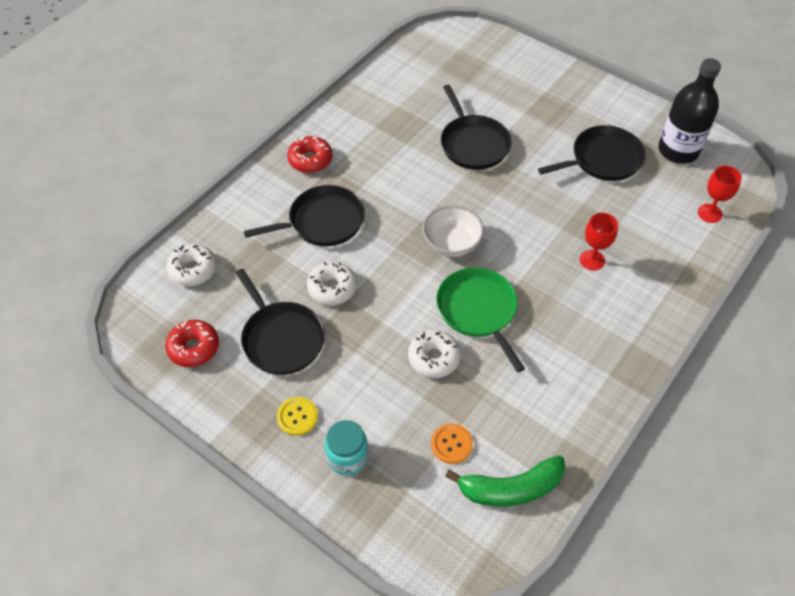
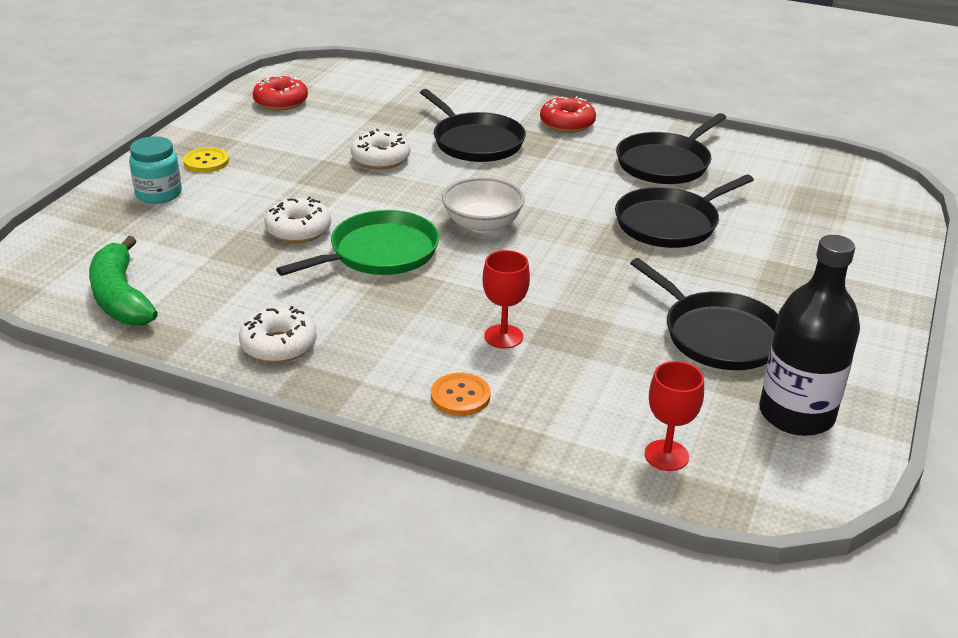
camera: 75 degrees right, 20 degrees down
(193, 270) = (377, 87): white donut -> white donut (279, 345)
(281, 338) = (303, 141): black pan -> black pan (665, 163)
(451, 444) = (179, 253): orange button -> orange button (460, 396)

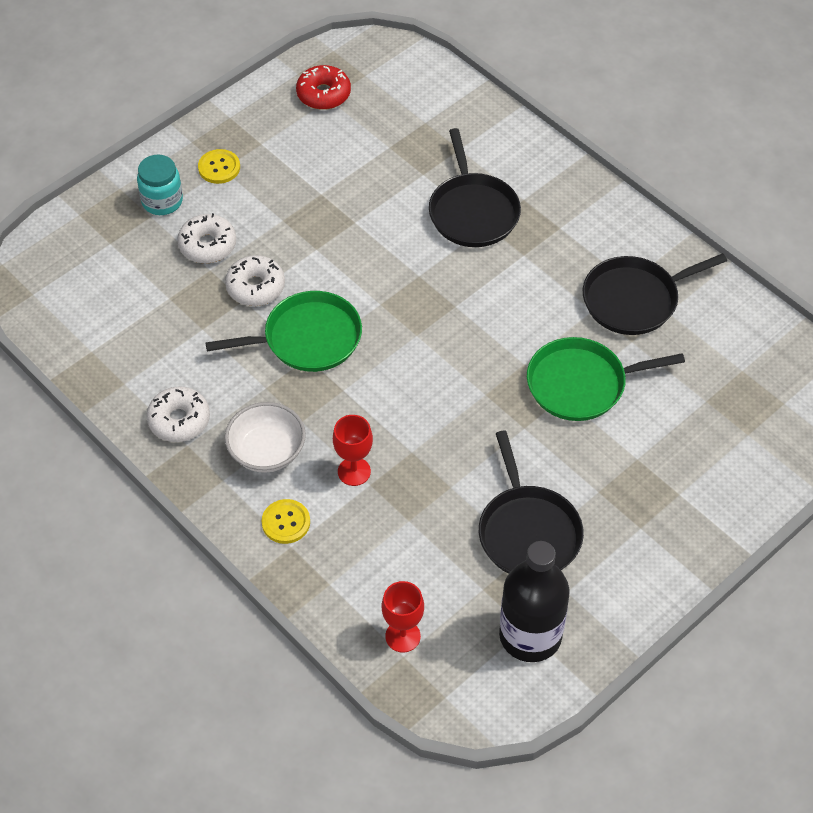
camera: 25 degrees right, 20 degrees up
(121, 297) = (85, 325): green banana -> none
(380, 159) = (372, 210): white donut -> white donut (207, 245)
(460, 396) = (286, 522): orange button -> yellow button
(482, 224) = (413, 330): white bowl -> white bowl (267, 452)
(567, 123) = (577, 209): red donut -> none
(670, 223) = (581, 384): black pan -> green pan

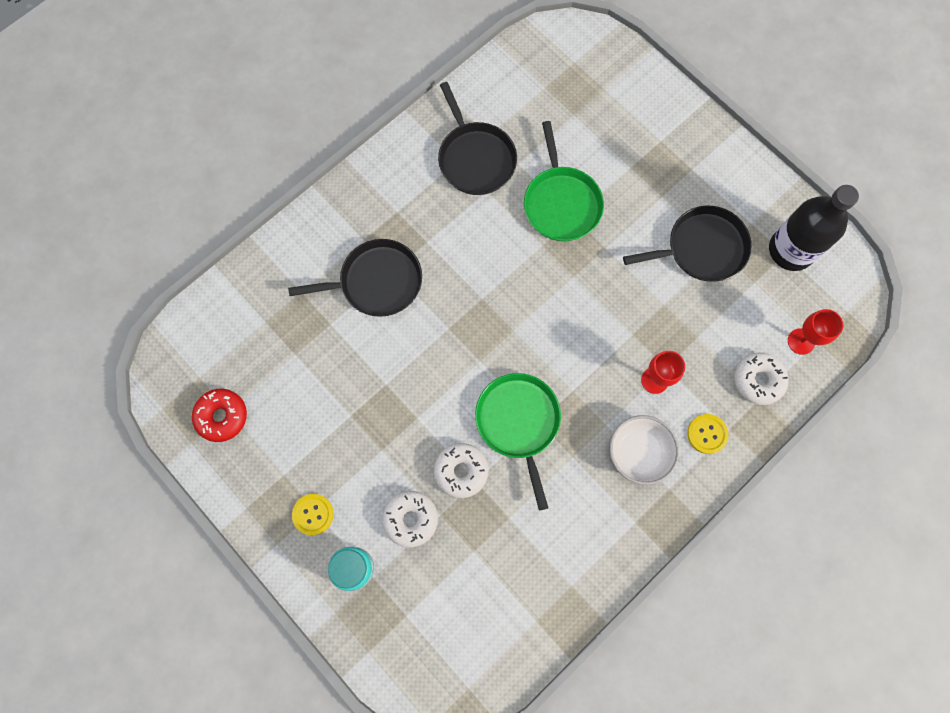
camera: 90 degrees left, 20 degrees up
(179, 420) = (610, 531): white donut -> white donut (757, 380)

